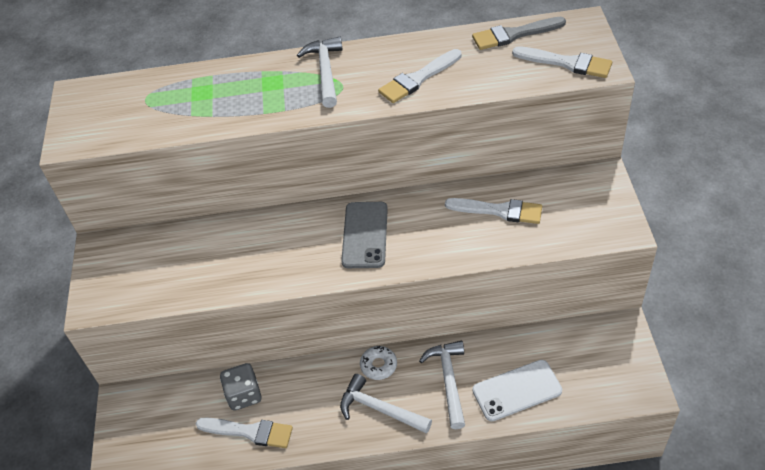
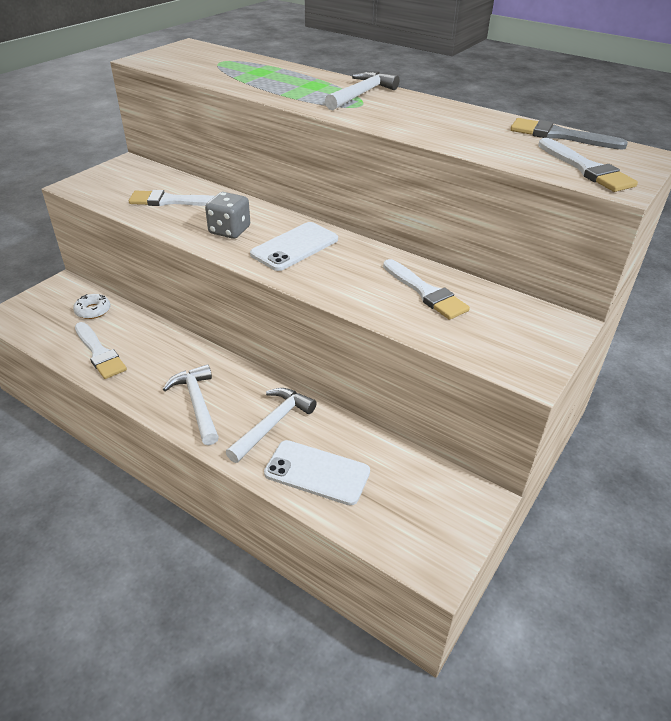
camera: 35 degrees right, 10 degrees down
(244, 395) = (128, 330): grey dice -> grey dice (229, 230)
(365, 235) = (295, 247): grey phone -> white phone
(378, 365) = (236, 376): white donut -> white donut (93, 310)
(418, 79) = (427, 124): white brush -> white brush (171, 201)

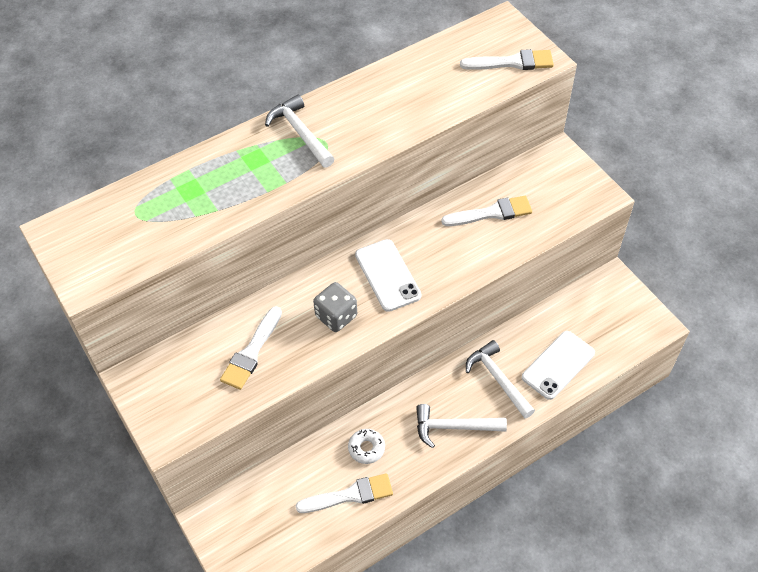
camera: 65 degrees left, 15 degrees up
(93, 310) = (274, 493): white donut -> white donut (366, 448)
(559, 136) = (450, 48): grey brush -> none

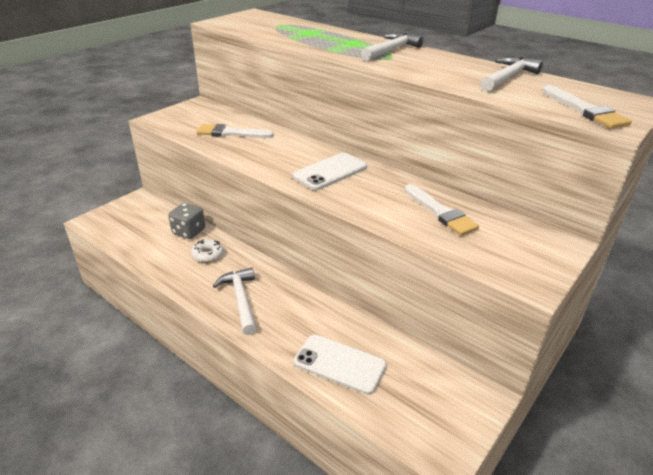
camera: 70 degrees right, 20 degrees down
(336, 316) = (276, 157): grey dice -> grey dice (189, 231)
(350, 495) = (163, 254): white brush -> none
(498, 379) = (304, 320): white hammer -> white hammer (508, 77)

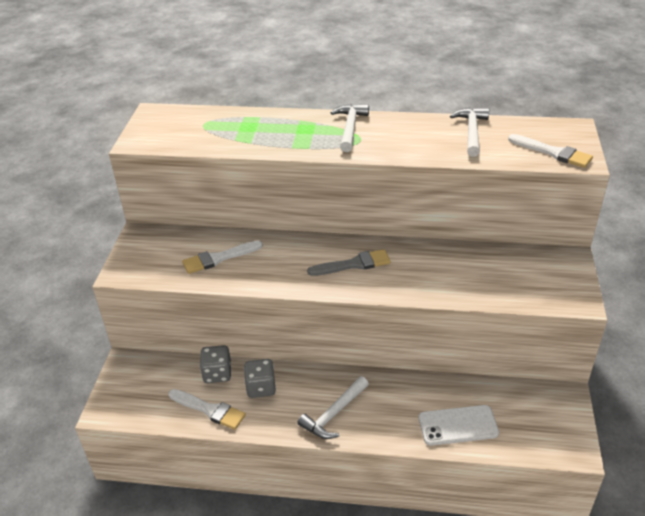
camera: 30 degrees left, 5 degrees up
(208, 254) = (261, 387): white donut -> grey dice
(241, 299) = (333, 414): white hammer -> white hammer turned 90 degrees counterclockwise
(330, 172) = (353, 264): white phone -> grey brush
(441, 212) = (472, 267): white brush -> white brush (209, 410)

